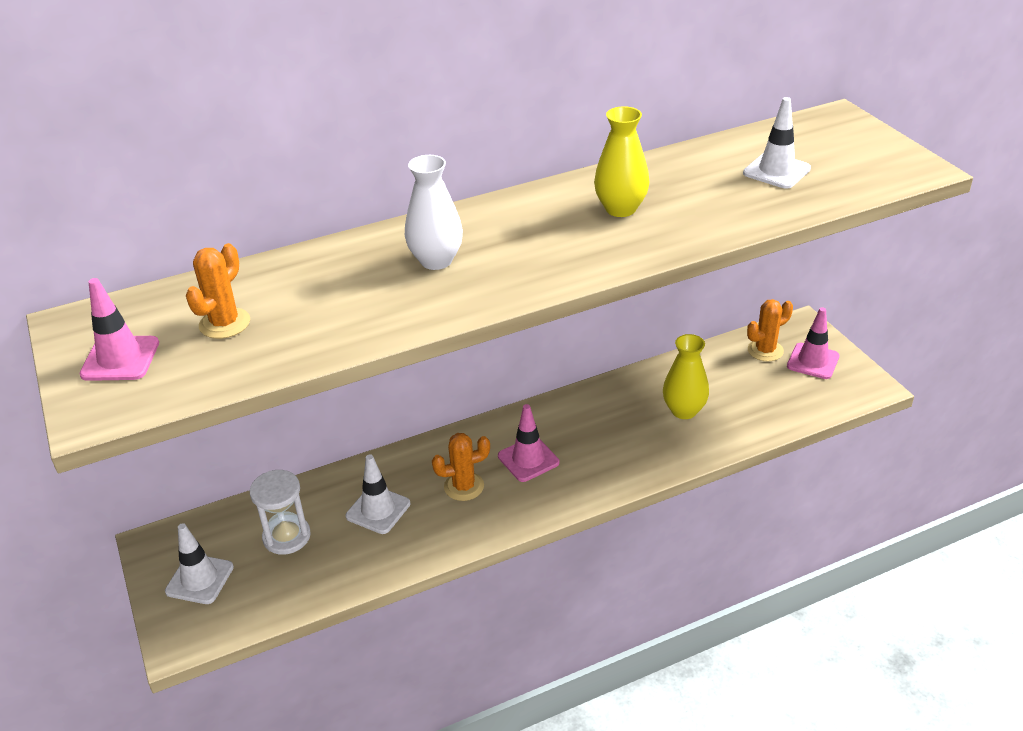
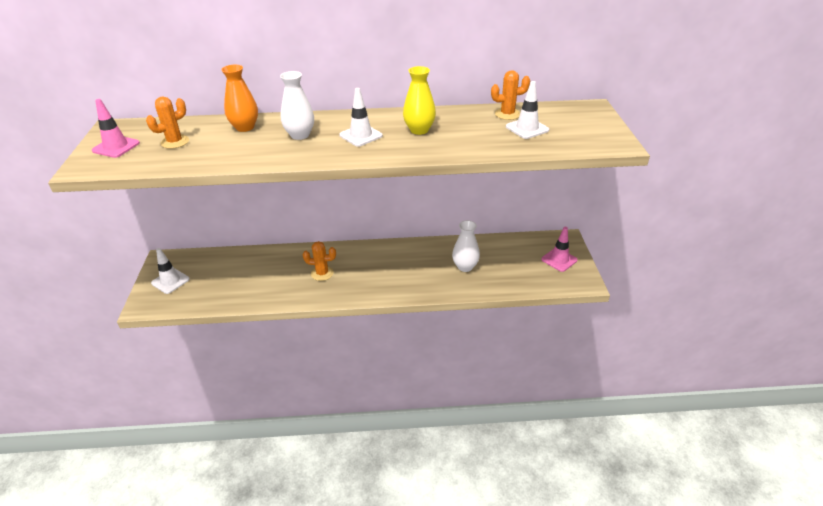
camera: 20 degrees right, 0 degrees up
(286, 537) = (222, 273): white hourglass -> none
(327, 268) = (245, 127): none -> orange vase
(378, 510) = (273, 273): white traffic cone -> white traffic cone (361, 135)
(528, 459) = (364, 269): pink traffic cone -> none
(684, 410) = (465, 267): yellow vase -> white vase
(765, 350) = (534, 247): orange cactus -> orange cactus (507, 114)

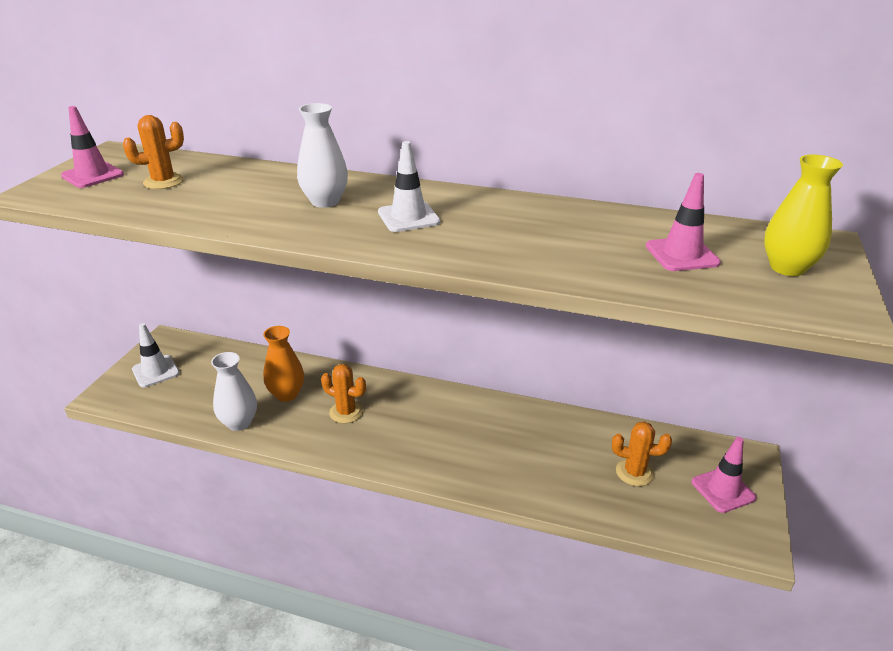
camera: 20 degrees right, 5 degrees down
(245, 127) = (263, 179): orange vase -> orange vase (286, 394)
(419, 130) = (501, 225): yellow vase -> yellow vase (787, 268)
(465, 267) = (559, 459): white vase -> white vase (239, 423)
(507, 114) = (661, 226): orange cactus -> orange cactus (634, 472)
(527, 128) = (682, 254): white traffic cone -> pink traffic cone

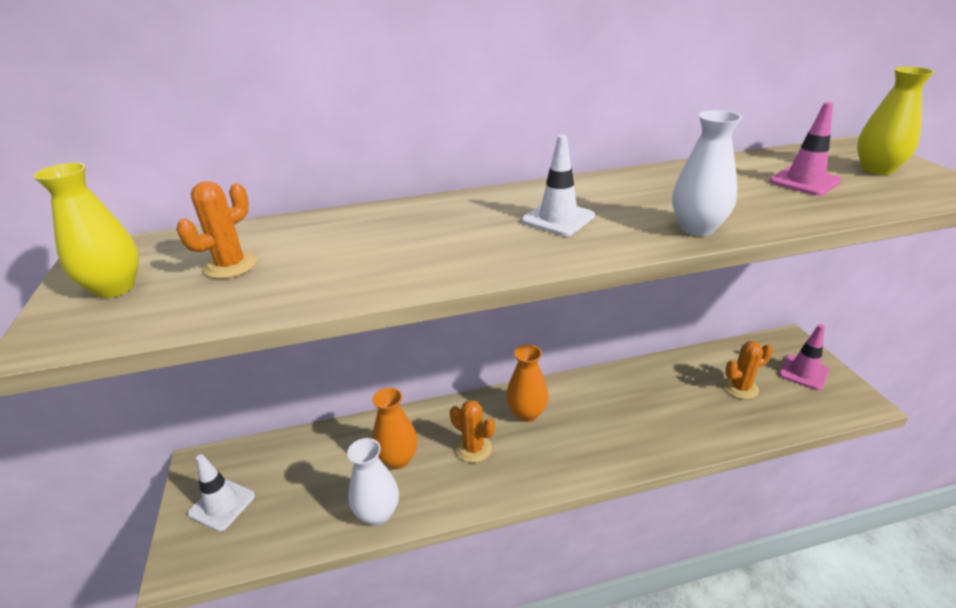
camera: 30 degrees left, 0 degrees up
(92, 175) = (115, 288): pink traffic cone -> yellow vase
(325, 201) = (454, 229): white vase -> white vase (697, 228)
(346, 412) = (473, 448): orange cactus -> orange cactus turned 45 degrees clockwise
(414, 406) = (527, 413): none -> orange vase

